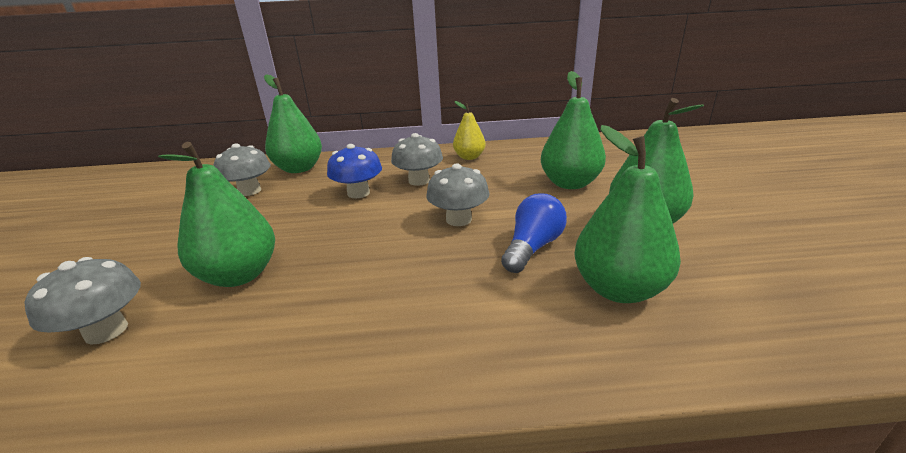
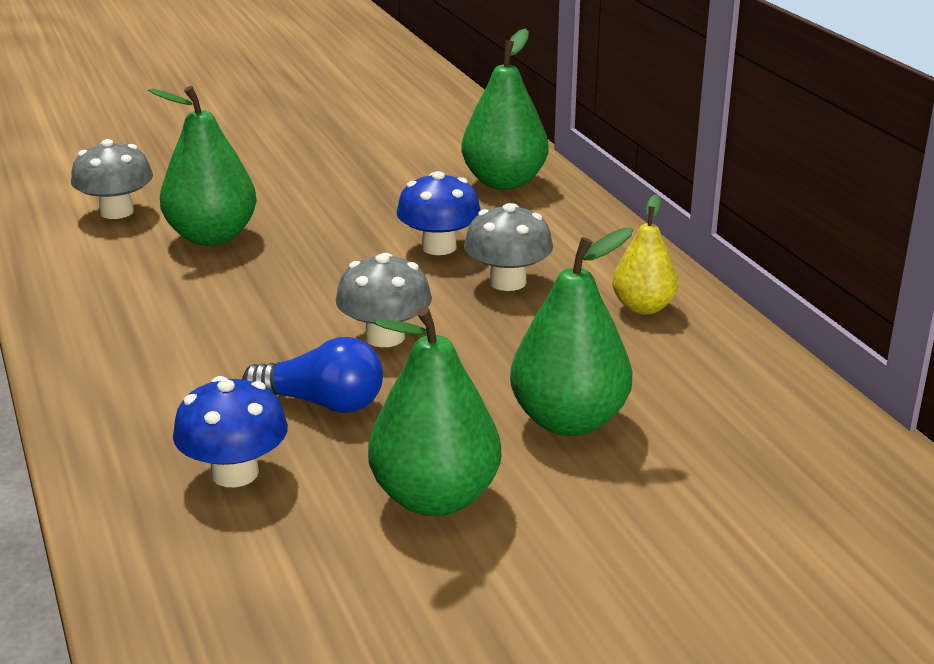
camera: 70 degrees right, 0 degrees up
(249, 191) = (411, 175): grey mushroom -> none
(618, 289) = (235, 473): green pear -> blue mushroom

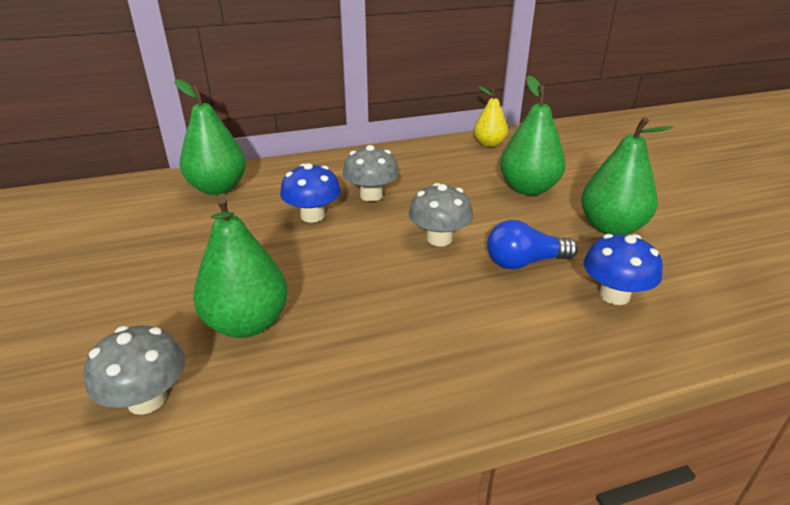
camera: 85 degrees left, 5 degrees up
(322, 403) = (524, 262): blue light bulb -> blue light bulb turned 120 degrees counterclockwise
(643, 307) = (410, 161): yellow pear -> yellow pear (489, 144)

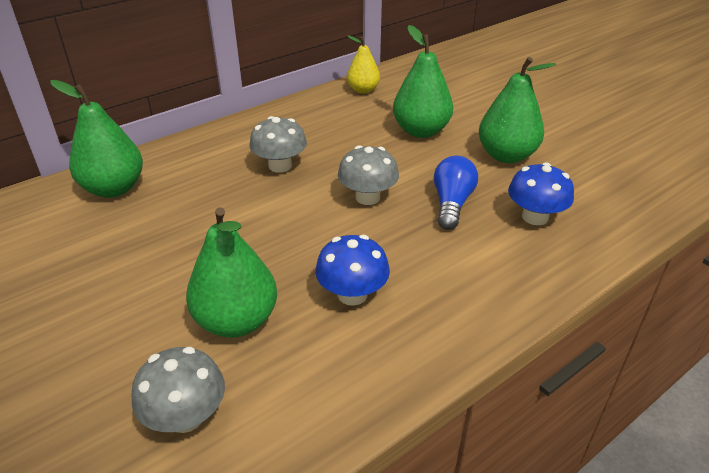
camera: 20 degrees left, 5 degrees up
(313, 216) = (234, 199): blue mushroom -> blue mushroom (352, 294)
(524, 262) = (452, 204): blue light bulb -> blue light bulb turned 135 degrees clockwise

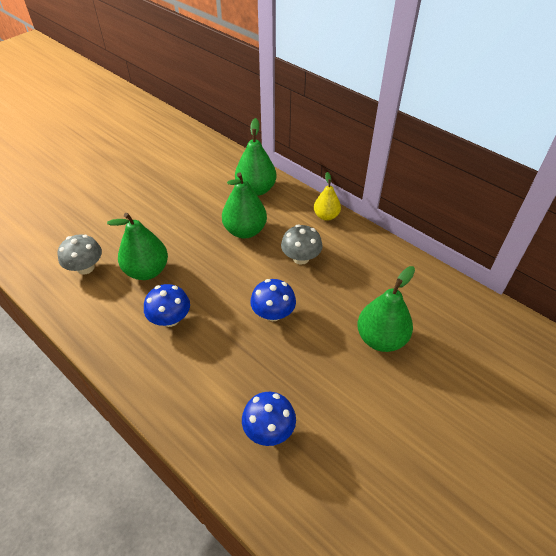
camera: 80 degrees right, 10 degrees up
(363, 90) = (438, 289): yellow pear -> yellow pear (326, 216)
(367, 197) = (273, 313): grey mushroom -> blue mushroom
(452, 204) = (275, 368): blue light bulb -> none
(506, 155) = (360, 409): green pear -> green pear (245, 231)

